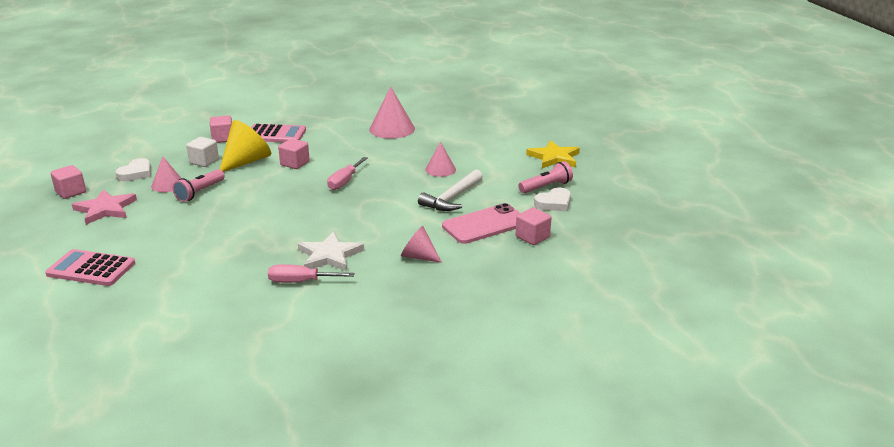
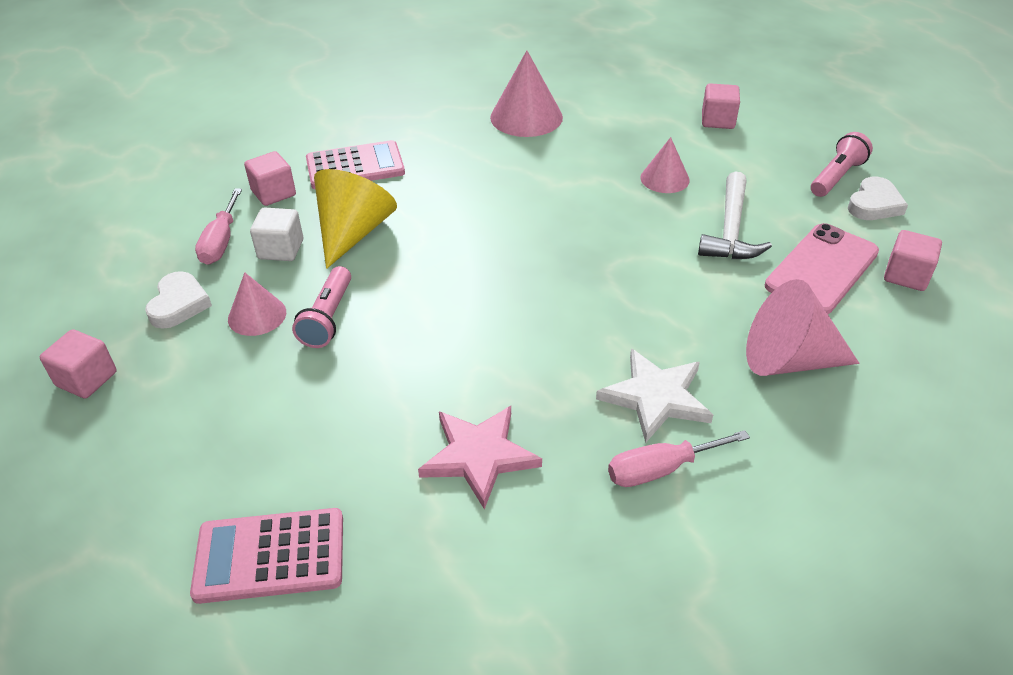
camera: 20 degrees left, 15 degrees up
(105, 209) = (186, 402): pink star -> pink star (479, 456)
(295, 163) = (436, 218): pink cube -> pink cube (718, 120)
(344, 181) = (545, 236): pink screwdriver -> pink screwdriver (221, 242)
(418, 256) = (788, 360): pink cone -> pink cone, size x1.63
(554, 157) = (797, 121): yellow star -> none

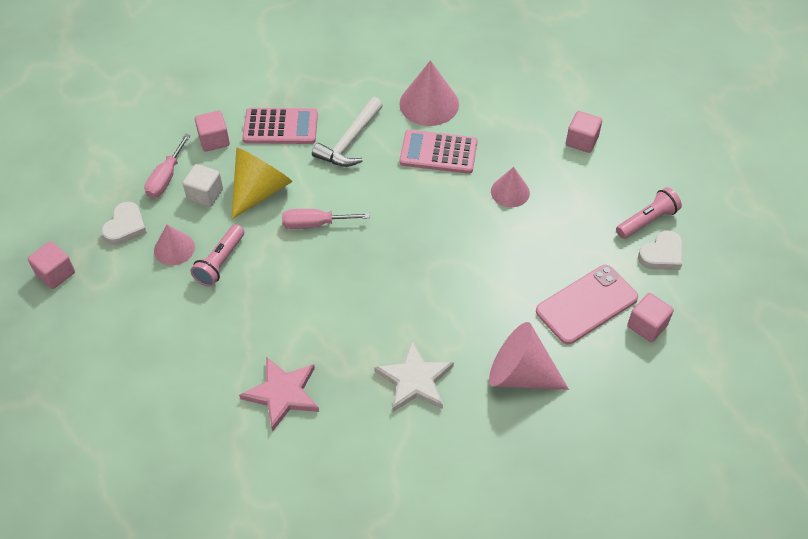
camera: 15 degrees right, 10 degrees up
(270, 556) = (136, 428): pink calculator -> pink calculator (438, 152)
(660, 469) = (393, 433): pink screwdriver -> pink screwdriver (315, 224)
(731, 230) = (537, 253): white hammer -> white hammer (350, 141)

